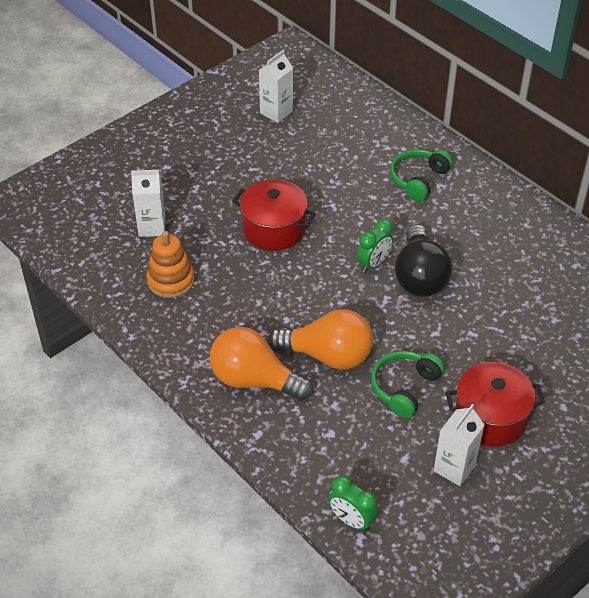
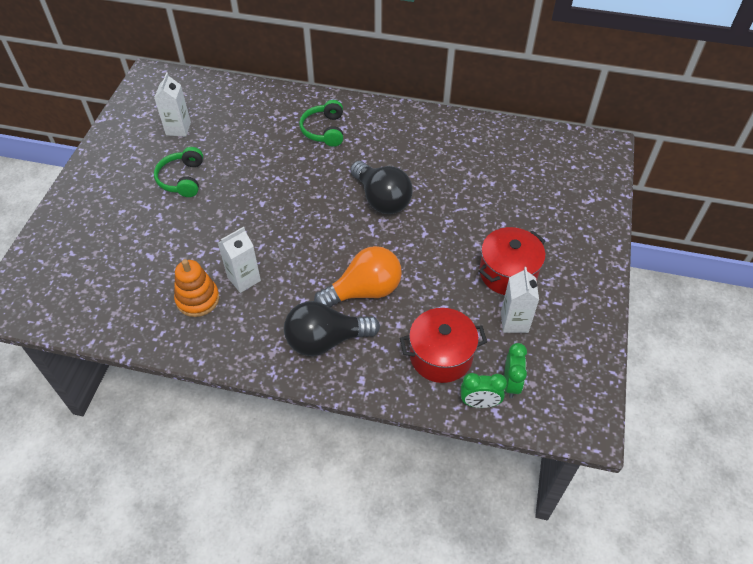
camera: 35 degrees left, 5 degrees up
(152, 227) = (147, 265): white carton -> white carton (244, 279)
(254, 380) = (325, 340): orange light bulb -> black light bulb
(274, 229) = (248, 217): red pot -> red pot (441, 356)
(373, 264) = (342, 206): green clock -> green clock (511, 383)
(404, 387) = (435, 284): green headphones -> green headphones (182, 179)

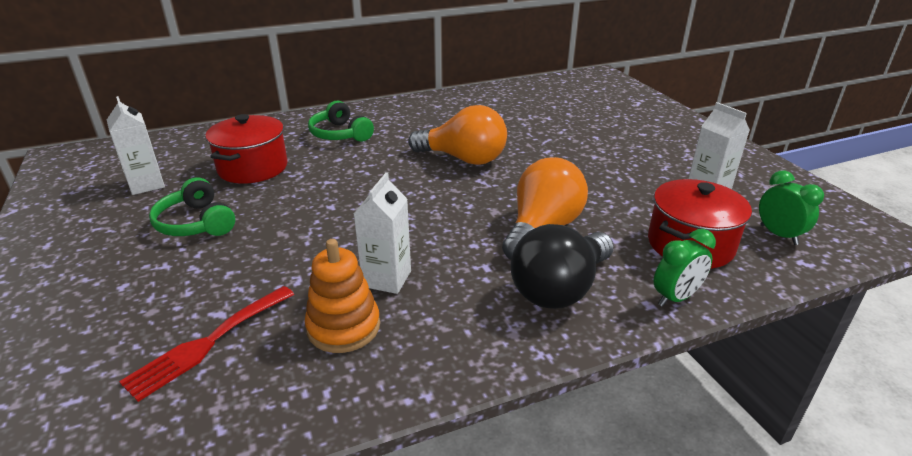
camera: 35 degrees left, 20 degrees down
(134, 273) = (207, 343): none -> red fork
(381, 199) = (463, 159): black light bulb -> orange light bulb
(479, 403) = (780, 263): green clock -> green clock (675, 298)
(508, 273) = (649, 164): red pot -> red pot (253, 168)

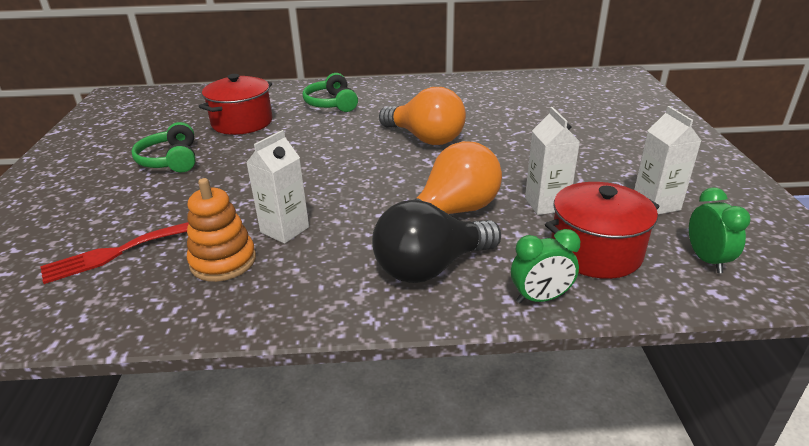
camera: 20 degrees right, 0 degrees up
(146, 185) = (156, 125): white carton -> white carton (546, 204)

